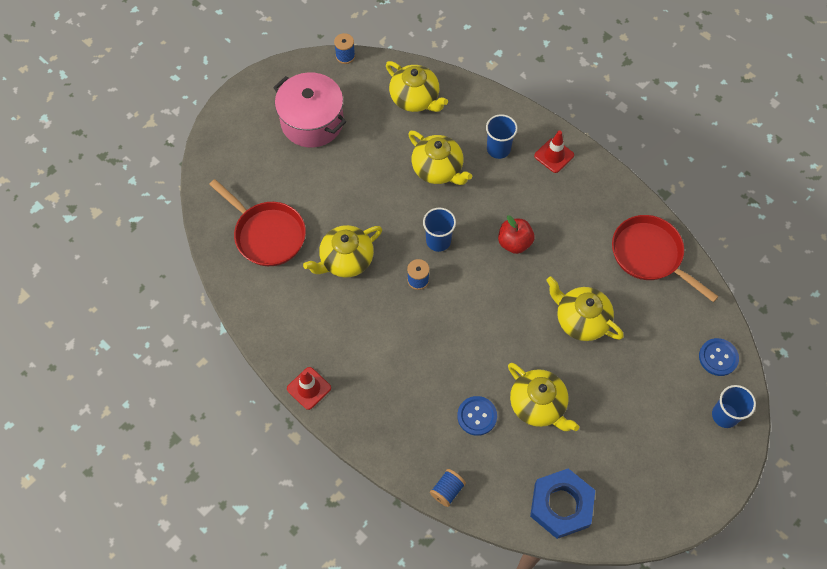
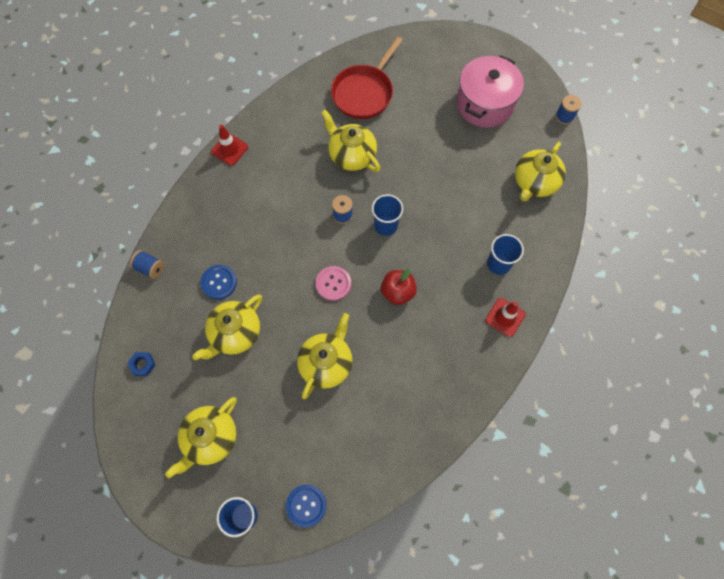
camera: 80 degrees right, 5 degrees up
(438, 169) = (461, 214): yellow teapot -> yellow teapot (210, 438)
(496, 301) = (333, 284): none -> pink button
(561, 505) = (142, 364): blue nut -> blue nut, size x0.42
(650, 255) = (410, 425): red pan -> none

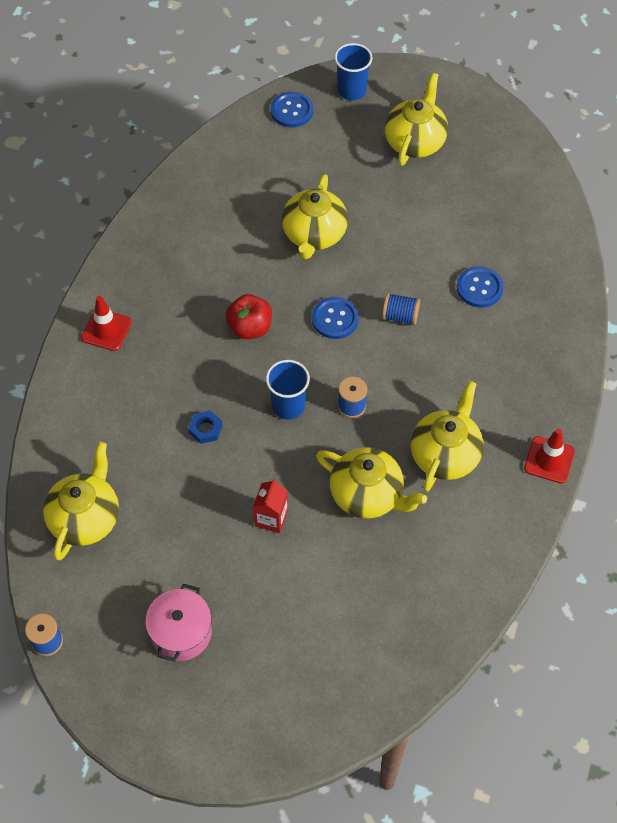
camera: 165 degrees right, 10 degrees down
(142, 364) = (524, 187): blue nut -> blue nut (205, 429)
(150, 268) = (573, 284): blue spool -> blue spool (400, 316)
(235, 333) = (434, 240): yellow teapot -> yellow teapot (445, 454)
(333, 284) = (335, 319): pink button -> blue button
(364, 92) = (381, 604): red pan -> none
(416, 155) = (271, 518): none -> red carton
(484, 104) = (181, 632): pink pot -> pink pot, size x0.63
(498, 264) = (123, 391): blue cup -> none

